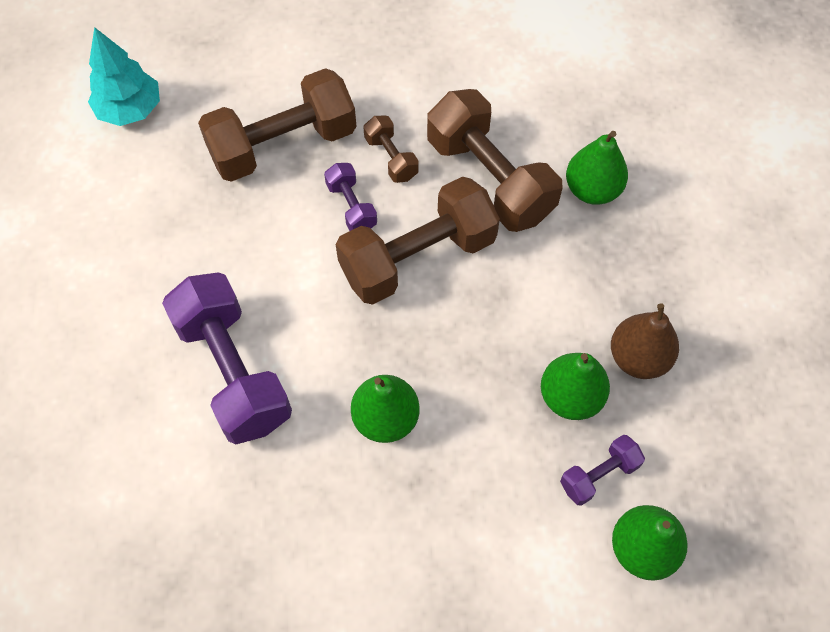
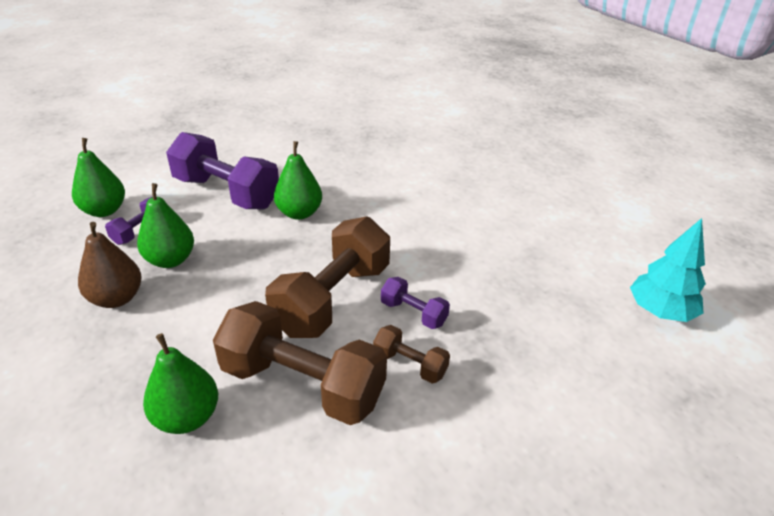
camera: 150 degrees right, 25 degrees down
(233, 371) = (412, 203): purple dumbbell -> purple dumbbell (226, 193)
(283, 145) = (512, 336): brown dumbbell -> none

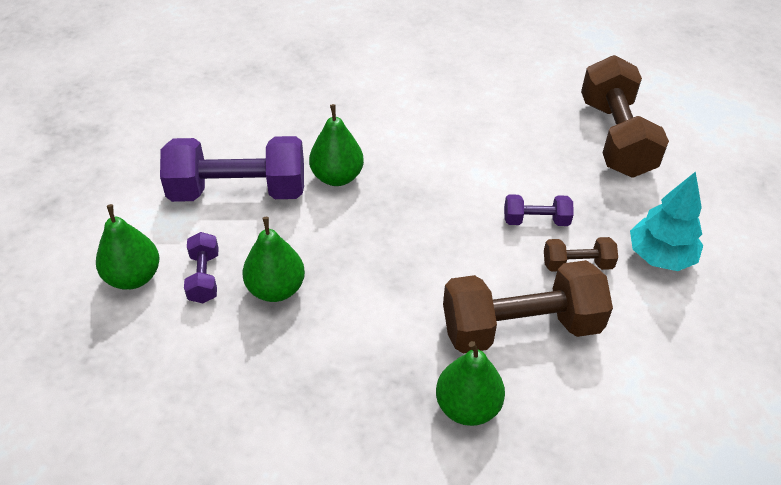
camera: 35 degrees left, 10 degrees up
(116, 298) = (275, 353): brown pear -> none
(333, 299) = (462, 244): brown dumbbell -> brown dumbbell (615, 137)
(660, 312) = (694, 123): turquoise tree -> turquoise tree (660, 256)

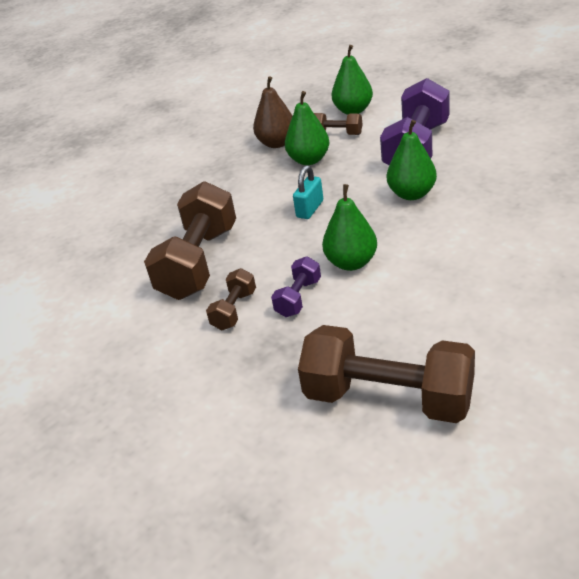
camera: 120 degrees right, 10 degrees down
(204, 277) = (337, 134): purple dumbbell -> brown dumbbell
(232, 341) = (277, 143): none -> brown pear
(387, 255) = (310, 209): none -> turquoise padlock
(467, 406) = (160, 225): green pear -> green pear (351, 263)
(660, 256) = (206, 370): turquoise tree -> none

